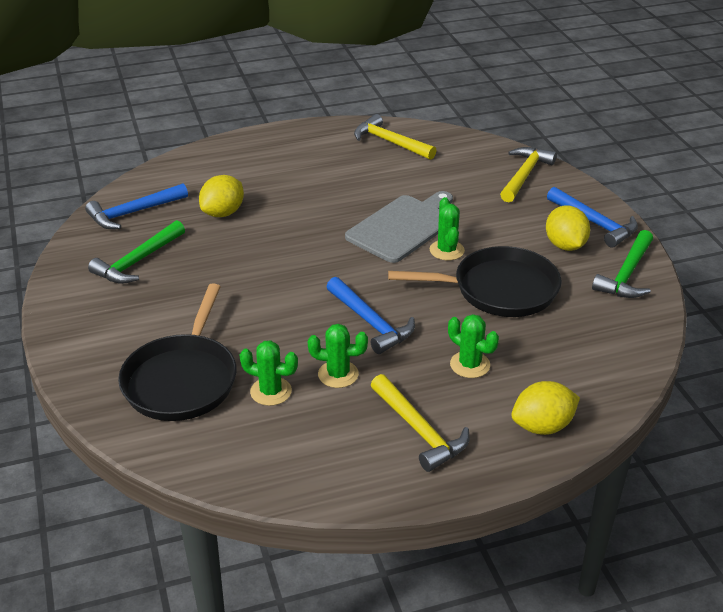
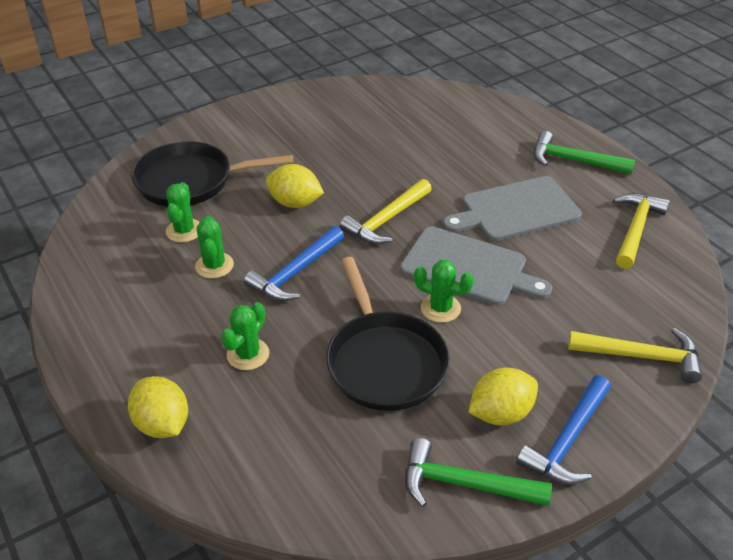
camera: 75 degrees right, 5 degrees up
(133, 213) = (406, 102): blue hammer -> none
(138, 261) = (337, 121): green hammer -> green hammer (574, 161)
(223, 213) = (431, 148): yellow lemon -> yellow lemon (295, 203)
(339, 189) = (515, 210): none -> grey cutting board
(419, 430) = (146, 331): yellow hammer -> yellow hammer (386, 220)
(446, 250) = (440, 308): green cactus -> green cactus turned 45 degrees clockwise

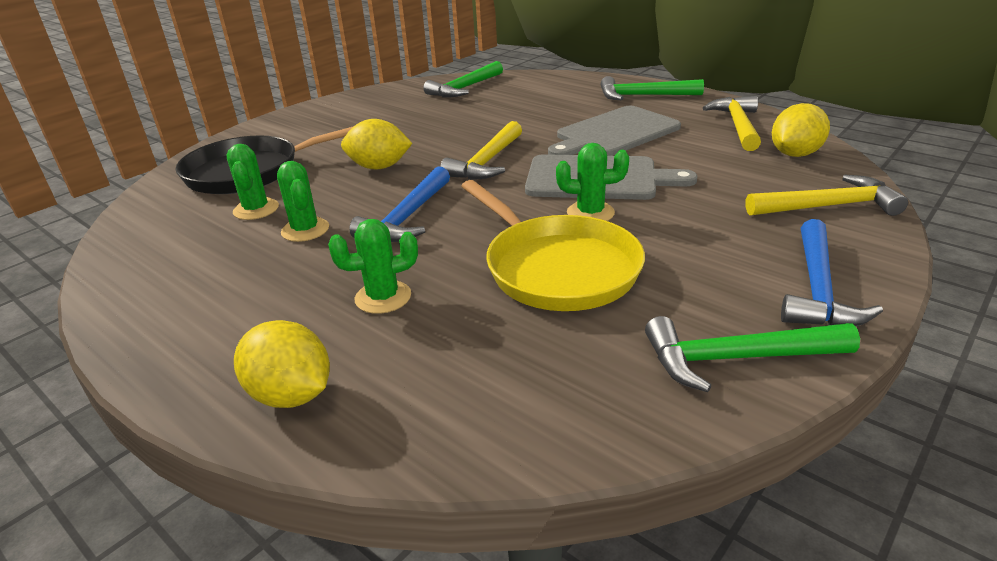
camera: 15 degrees left, 10 degrees down
(248, 354) = (383, 297): green cactus -> green cactus turned 60 degrees clockwise
(384, 361) = (556, 268): black pan -> yellow pan
(412, 104) = (464, 88): none -> green hammer
(500, 413) = (724, 283): yellow lemon -> yellow lemon (795, 154)

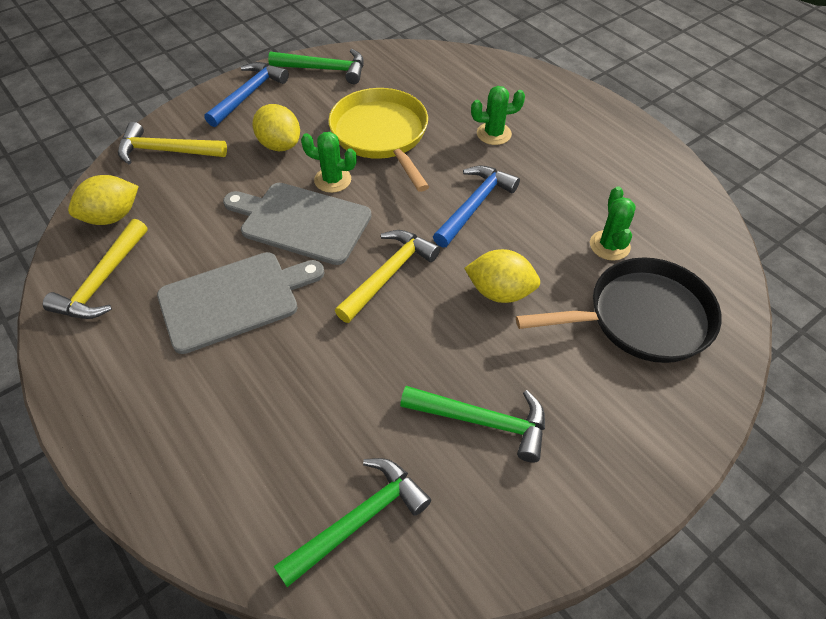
camera: 170 degrees left, 20 degrees up
(291, 395) = (537, 88): yellow lemon -> yellow lemon (279, 145)
(305, 230) = (557, 208): green cactus -> none
(643, 96) = (129, 394): green hammer -> green hammer (482, 421)

